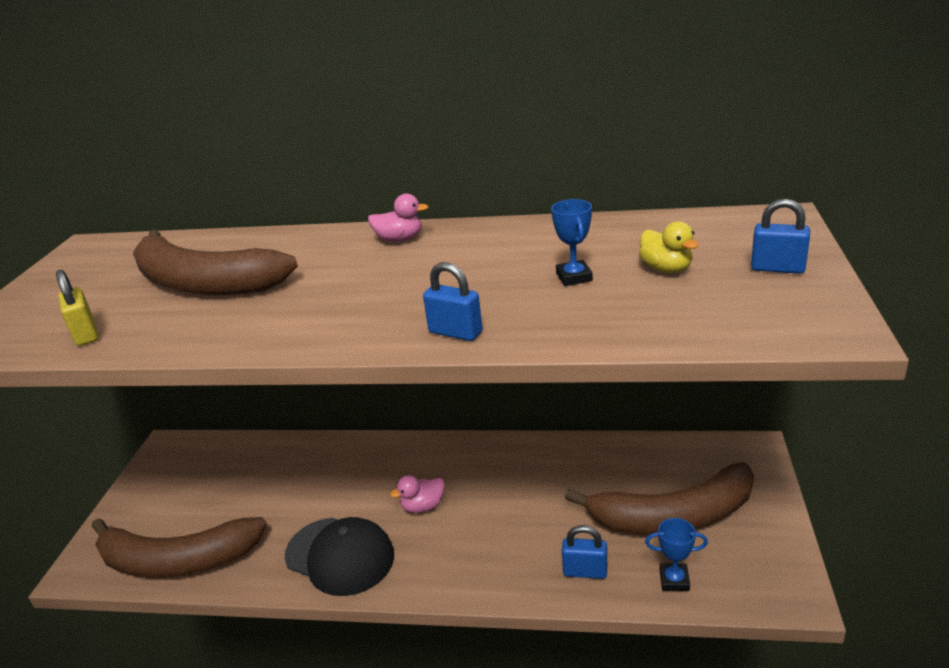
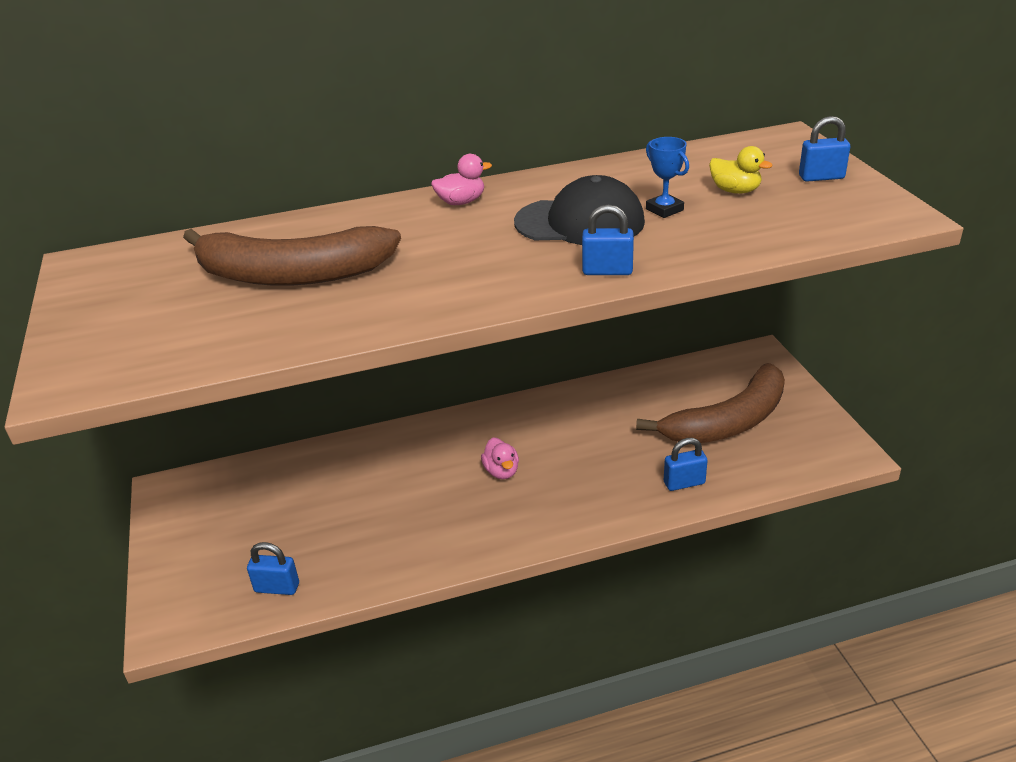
camera: 25 degrees left, 5 degrees up
(86, 334) = (215, 344): yellow padlock -> none
(177, 560) = (277, 587): brown banana -> blue padlock
(340, 556) = (451, 534): black cap -> black cap (580, 222)
(423, 506) = (501, 471): pink duck -> pink duck turned 60 degrees counterclockwise
(674, 580) = (759, 469): blue trophy -> none

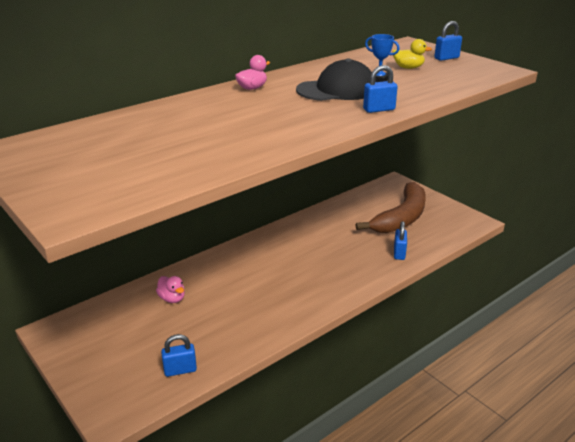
camera: 25 degrees left, 5 degrees down
(292, 274) = (178, 135): brown banana -> none
(501, 471) = (287, 269): pink duck -> pink duck (172, 298)
(684, 483) = (399, 253): blue padlock -> blue padlock turned 45 degrees counterclockwise

